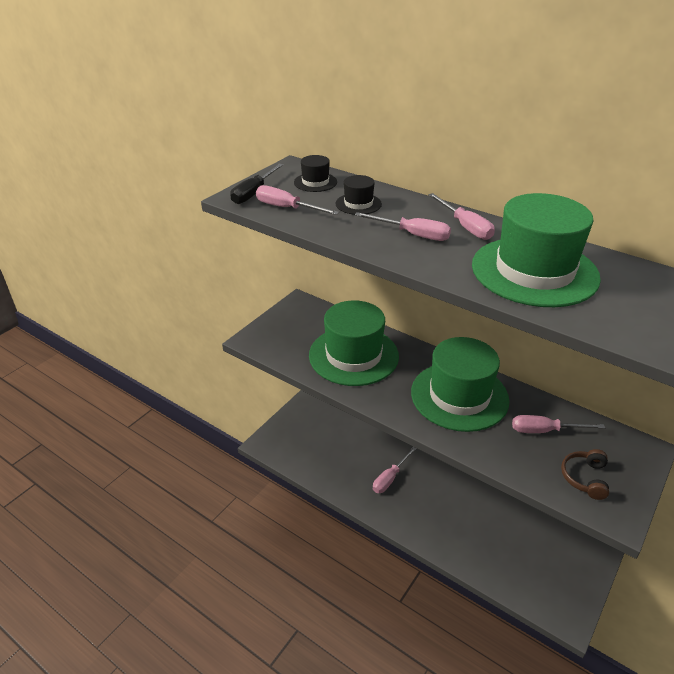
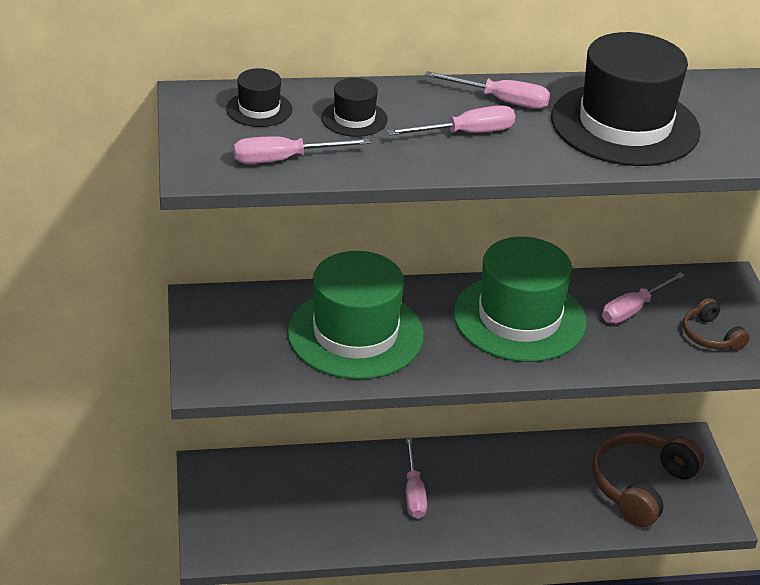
camera: 45 degrees left, 0 degrees up
(253, 193) = (210, 156): black screwdriver -> none
(532, 562) = (640, 486): none -> brown headphones
(534, 271) = (625, 125): green hat -> black hat

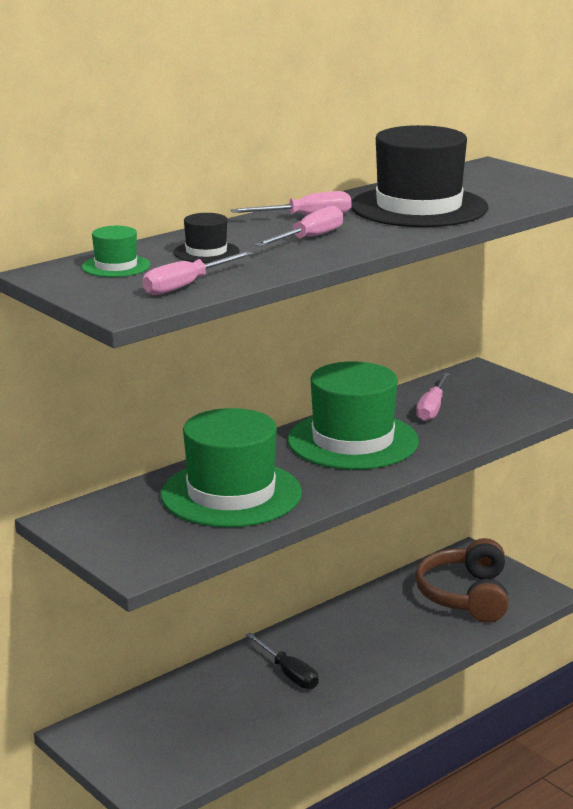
camera: 30 degrees left, 15 degrees down
(259, 109) = (116, 266): black hat -> green hat
(413, 492) = (288, 674): pink screwdriver -> black screwdriver
(710, 336) = (507, 405): brown headphones -> none

